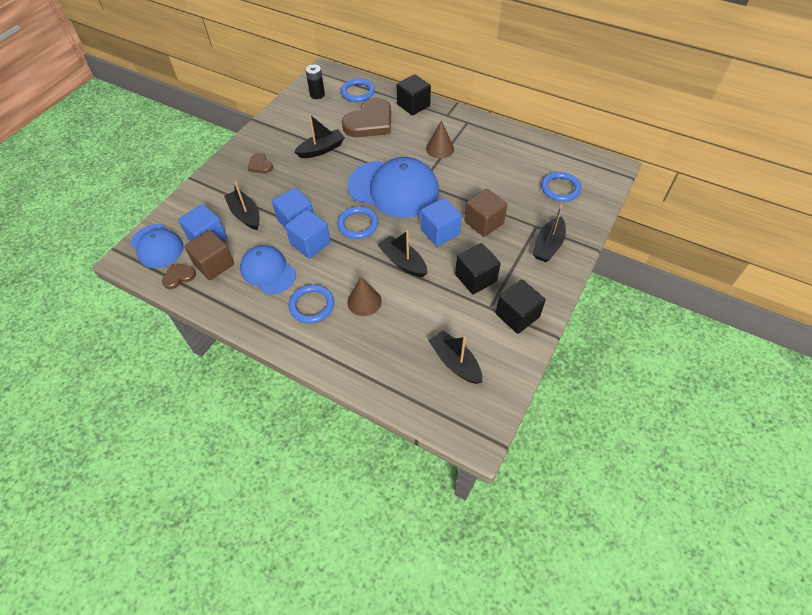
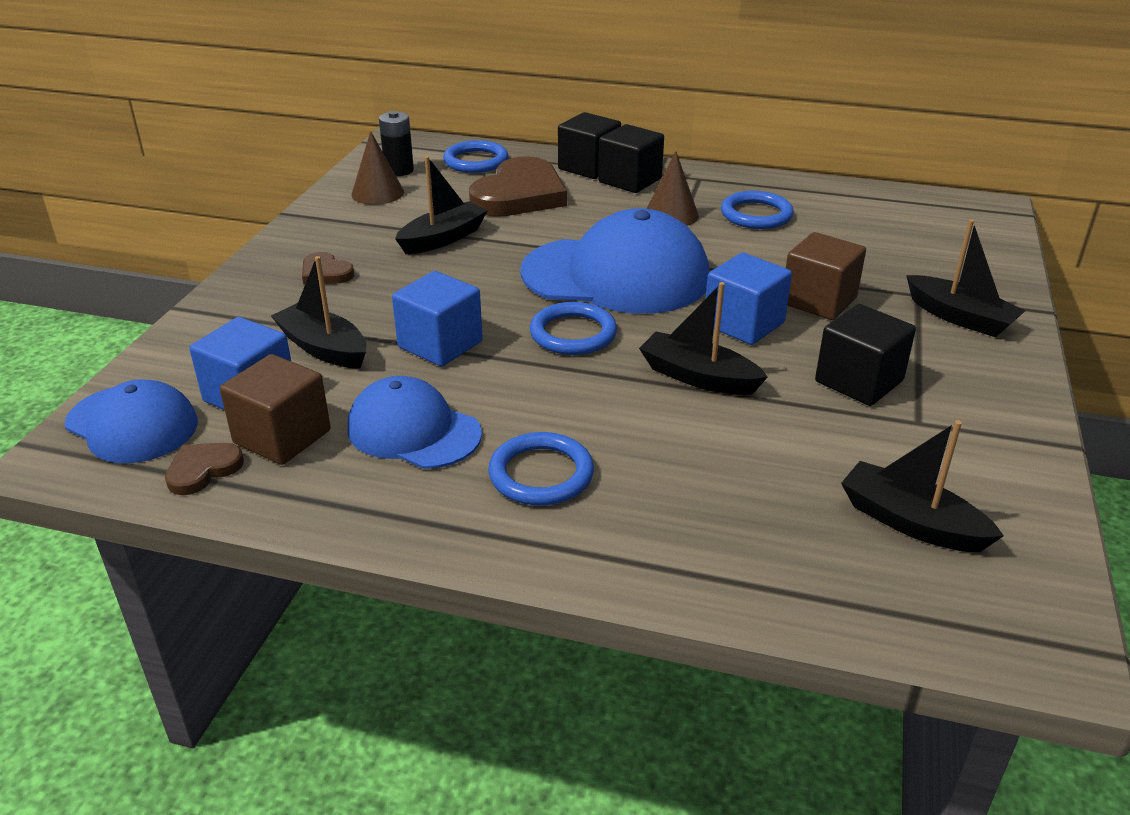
camera: 15 degrees left, 20 degrees down
(310, 243) = (487, 374): blue cube -> none
(364, 301) = (654, 450): brown cone -> brown cone (377, 193)
(517, 315) = (980, 426): black cube -> black cube (630, 180)
(548, 245) = (960, 317): black boat -> black boat turned 60 degrees counterclockwise
(560, 188) = (923, 241): blue ring -> blue ring (756, 215)

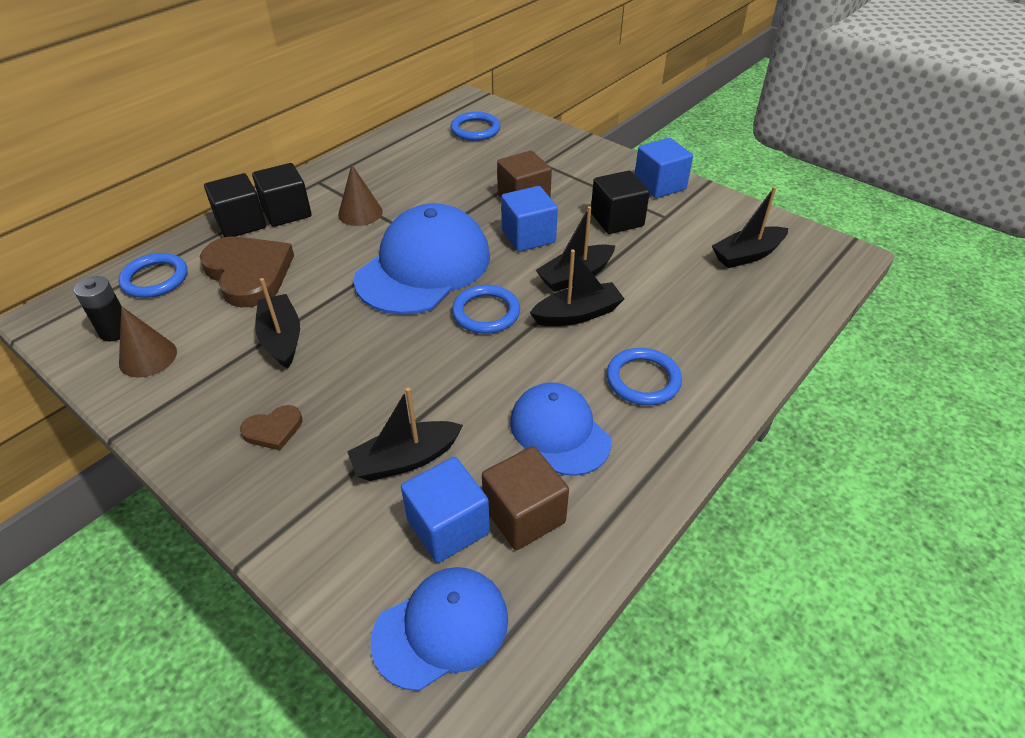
camera: 65 degrees left, 10 degrees up
(203, 470) = (543, 580): brown heart -> none
(413, 431) = (559, 431): blue cap -> blue cap turned 90 degrees clockwise
(440, 344) = (451, 385): blue cube -> blue cube (659, 185)
(756, 215) = (396, 179): blue ring -> blue ring (475, 129)
(960, 317) = (576, 161): black boat -> black boat (577, 314)

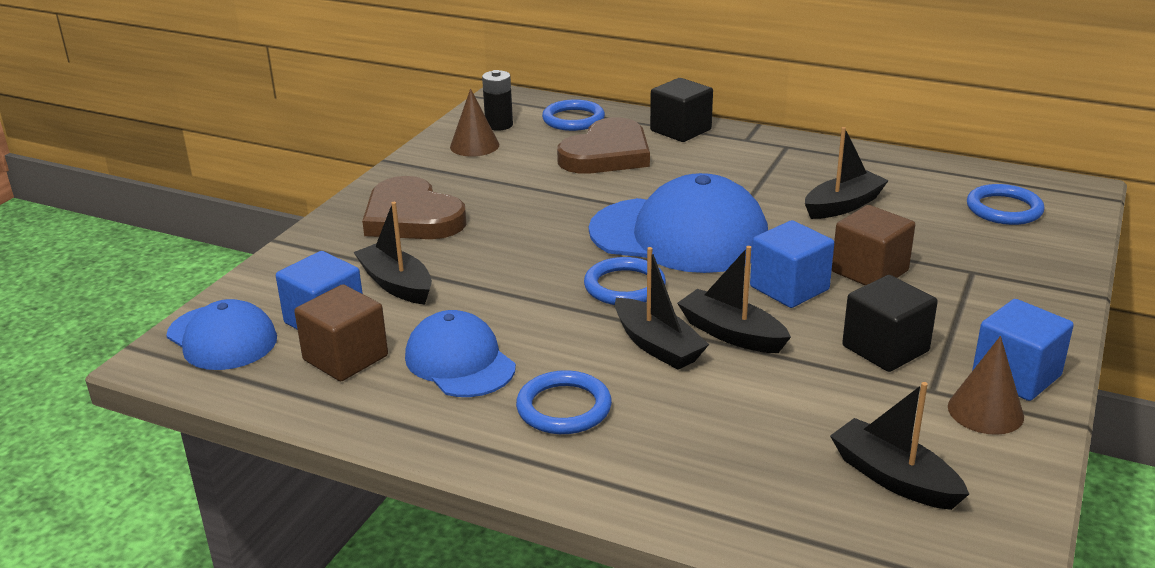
camera: 75 degrees right, 15 degrees down
(273, 430) = (412, 217): brown heart -> brown heart, size x2.14
(281, 338) = (525, 192): black boat -> black boat (843, 205)
(286, 212) = (717, 145): black cube -> none
(360, 213) = (748, 180): brown cone -> brown cone (985, 411)
(559, 431) = (460, 362): blue cap -> blue cap turned 75 degrees counterclockwise

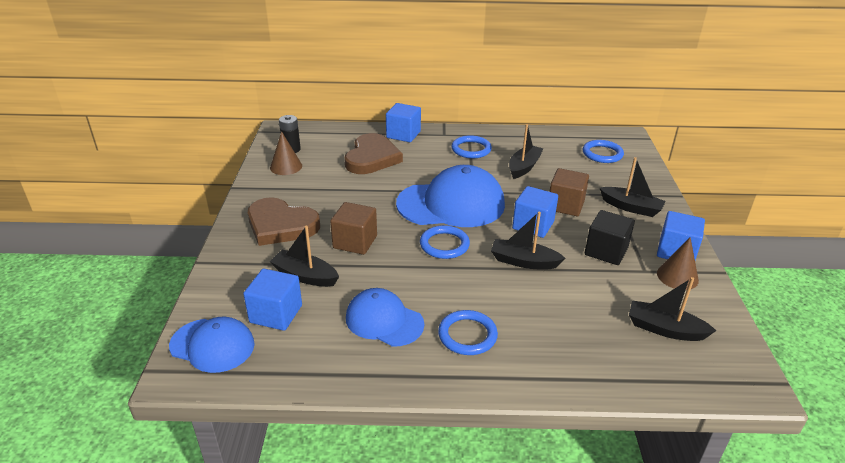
camera: 25 degrees left, 5 degrees up
(345, 358) = (309, 338): brown cube -> brown cube (355, 242)
(573, 119) = (335, 138): blue ring -> blue ring (471, 149)
(657, 346) = (490, 279): black boat -> black boat (631, 207)
(680, 130) = (403, 134): black cube -> blue cube

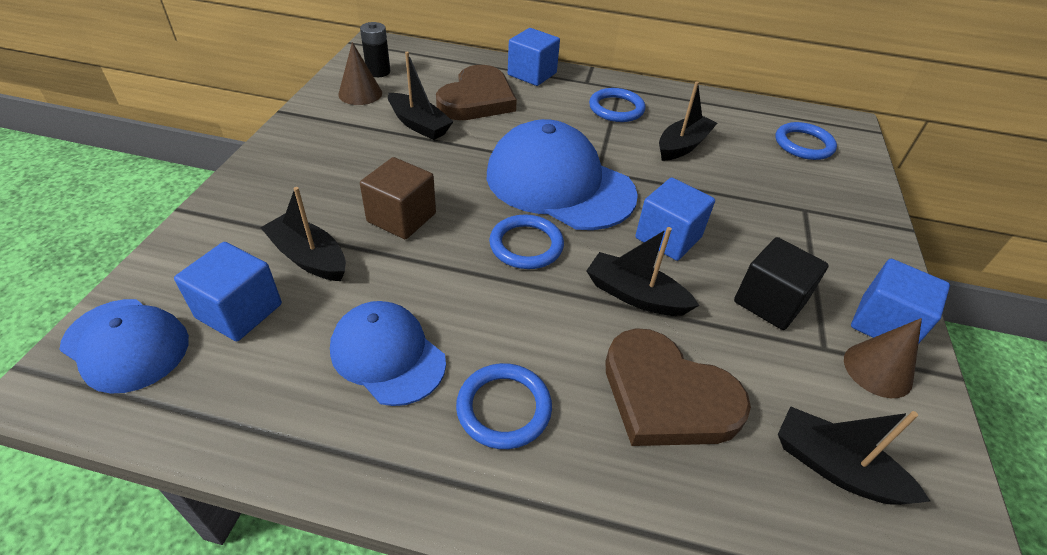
camera: 10 degrees right, 10 degrees up
(281, 225) = (313, 175): brown heart -> brown heart (667, 395)
(451, 204) = (559, 184): blue cap -> blue cap turned 150 degrees counterclockwise
(565, 205) = (726, 214): brown cube -> none
(631, 207) = (827, 235): black boat -> black boat (419, 125)

